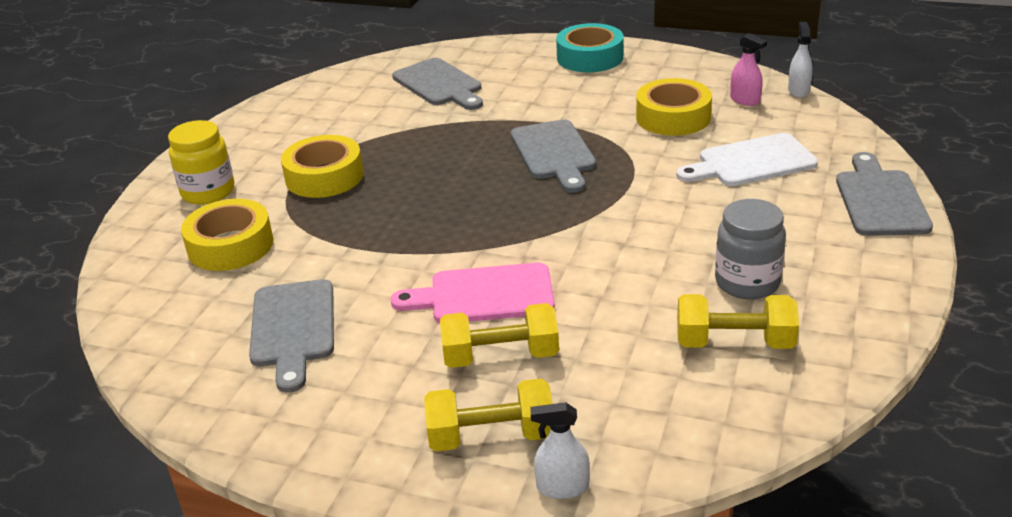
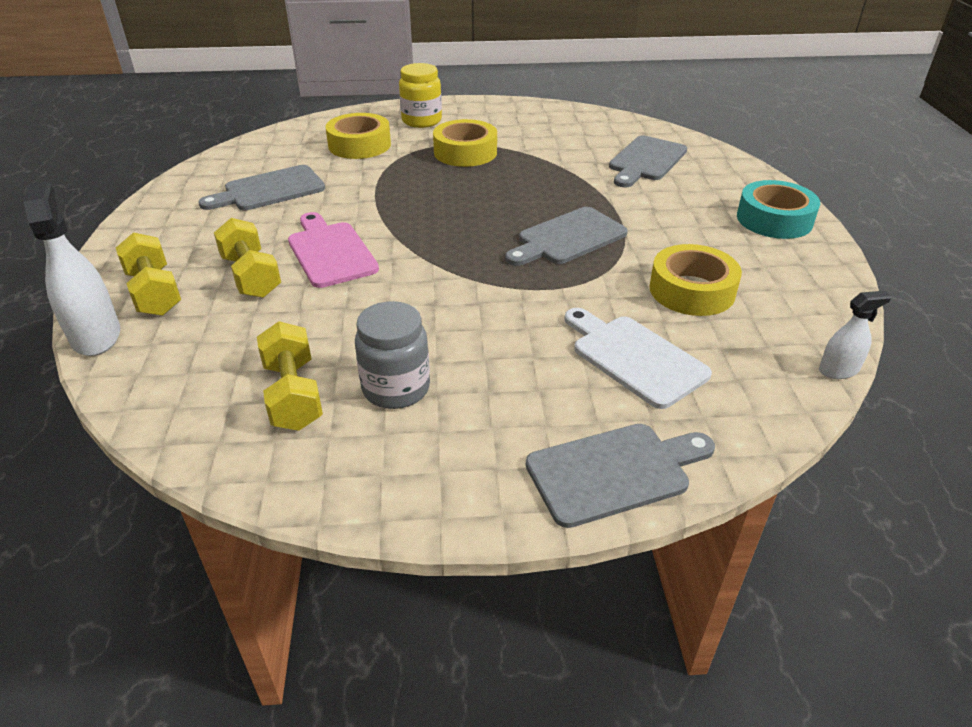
camera: 65 degrees right, 5 degrees up
(562, 487) = (96, 336): white spray bottle -> white spray bottle, size x1.78
(745, 100) = (775, 332): pink spray bottle -> none

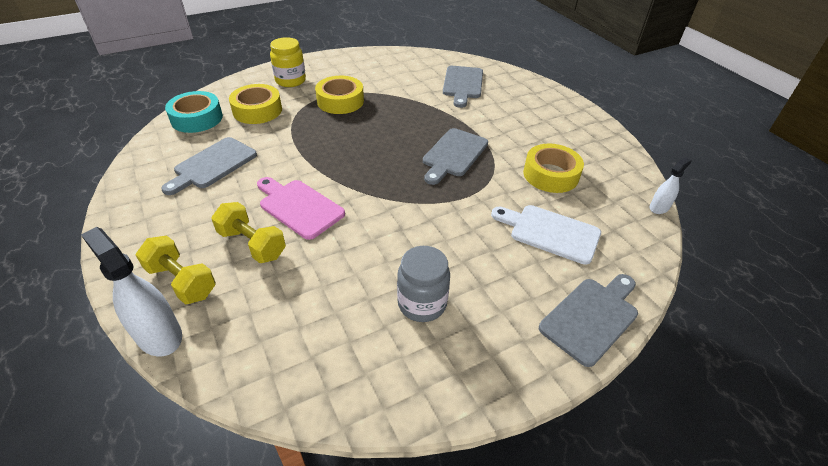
camera: 25 degrees left, 5 degrees up
(293, 395) = (354, 333): yellow dumbbell -> none
(774, 219) = (563, 112): turquoise tape -> turquoise tape (197, 118)

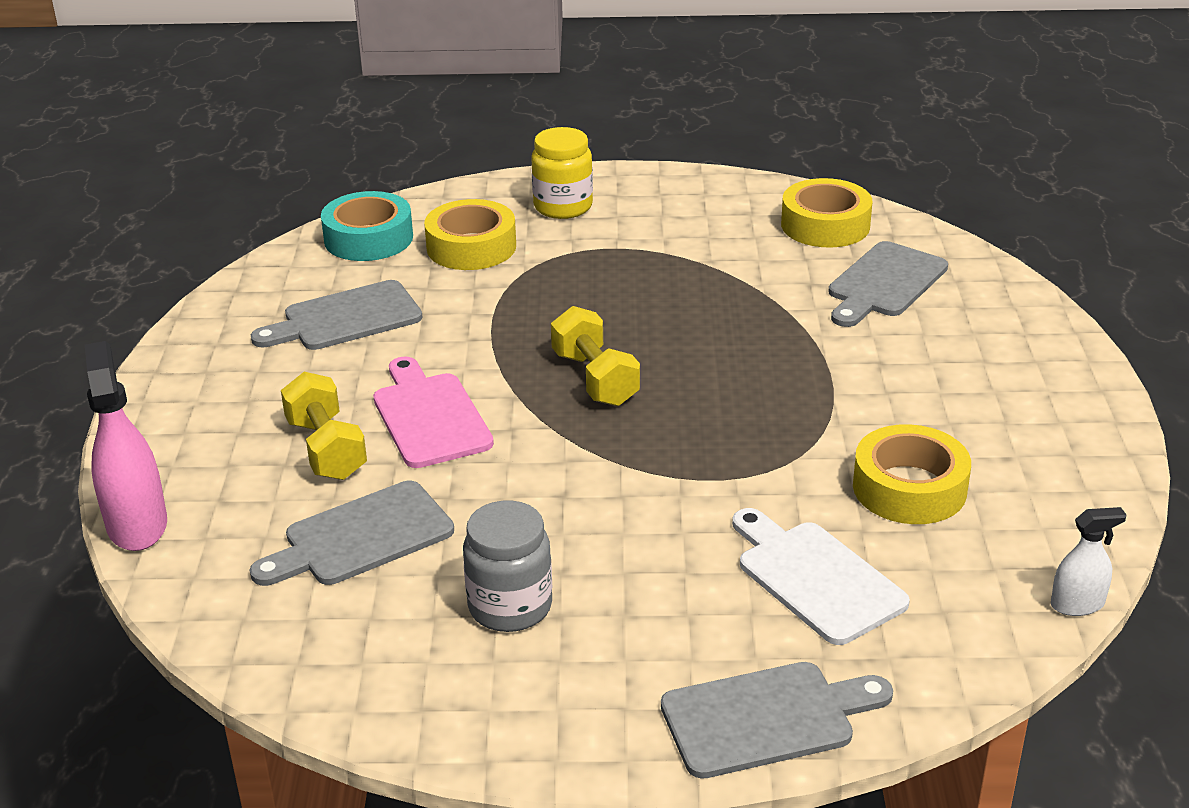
camera: 30 degrees right, 10 degrees down
(159, 335) = (137, 525): white spray bottle -> pink spray bottle
(181, 281) = (203, 468): yellow dumbbell -> yellow dumbbell (595, 379)
(340, 101) = (623, 263): yellow tape -> yellow tape (825, 225)
(454, 155) = (753, 405): grey cutting board -> grey cutting board (361, 537)

